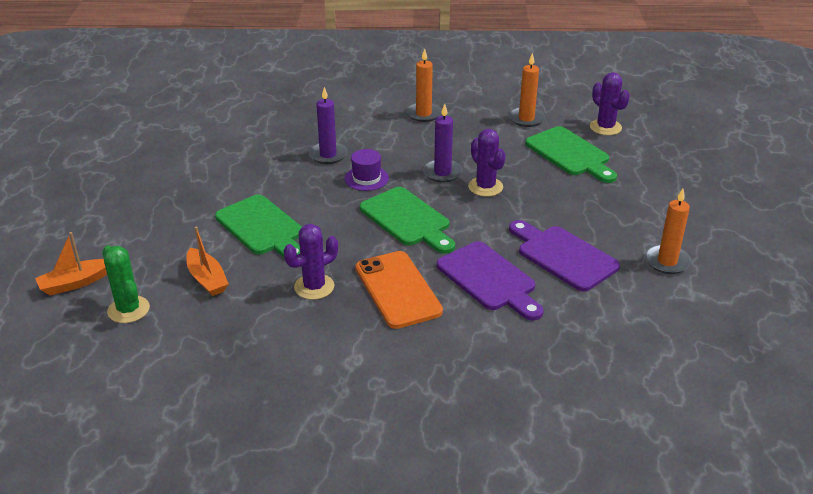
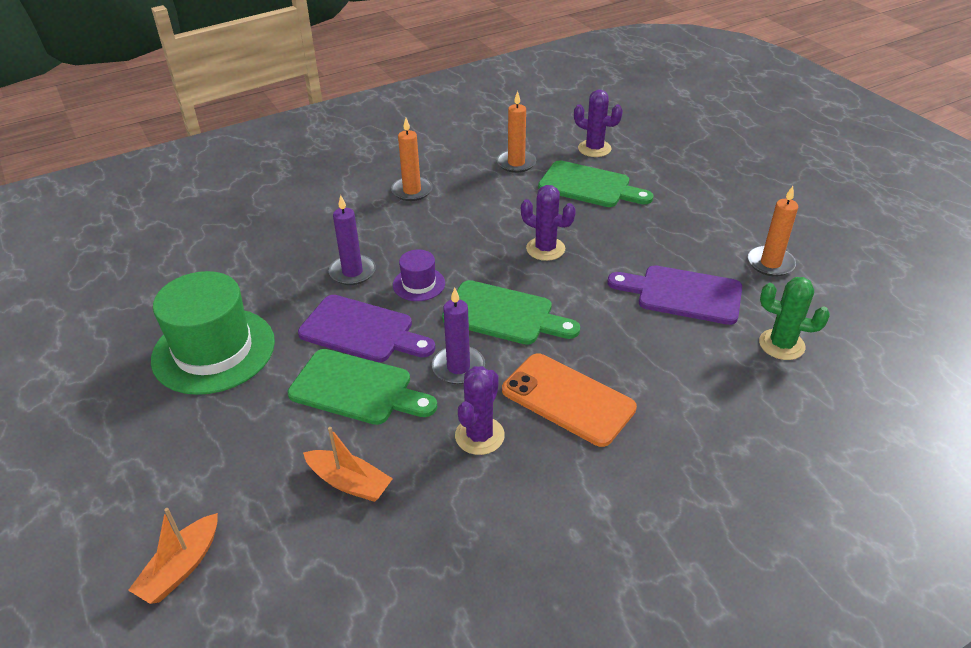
camera: 30 degrees left, 5 degrees up
(128, 310) = (286, 570): green cactus -> green cactus (781, 345)
(196, 172) = (213, 350): none -> green hat
(442, 173) = (490, 249): purple candle -> purple candle (458, 367)
(489, 279) = (642, 348): purple cutting board -> purple cutting board (362, 331)

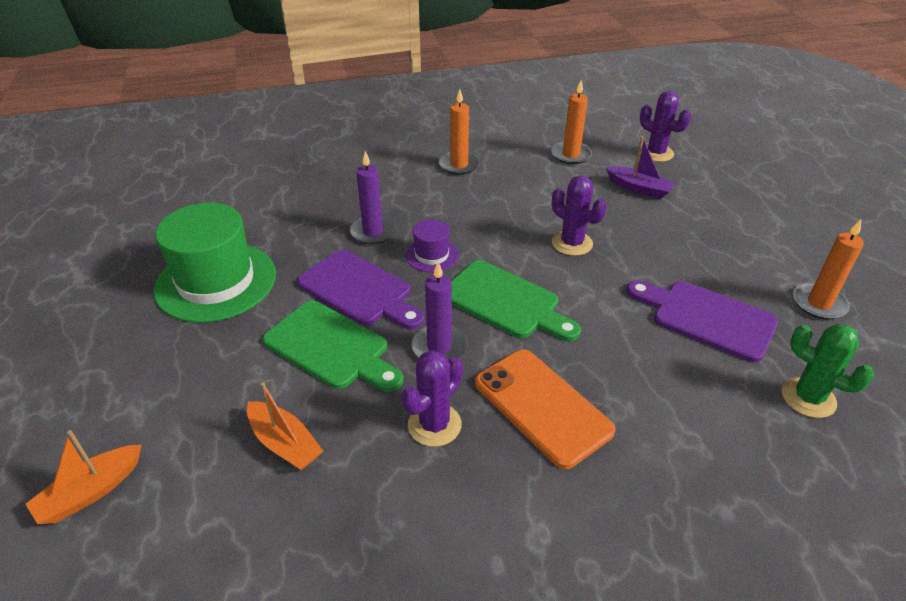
camera: 15 degrees right, 0 degrees up
(589, 186) = (639, 188): green cutting board -> purple boat

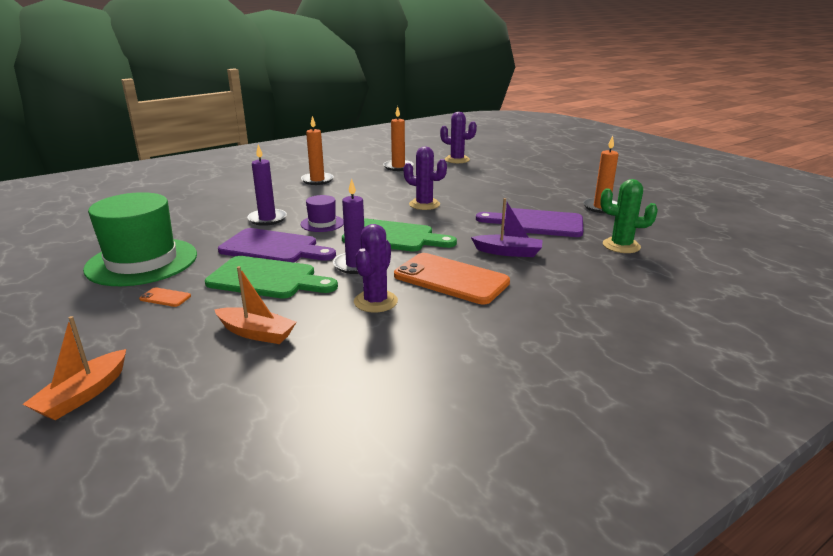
camera: 20 degrees left, 15 degrees down
(217, 352) = (165, 297): none -> orange phone
(639, 188) = (455, 176): purple boat -> purple boat (508, 252)

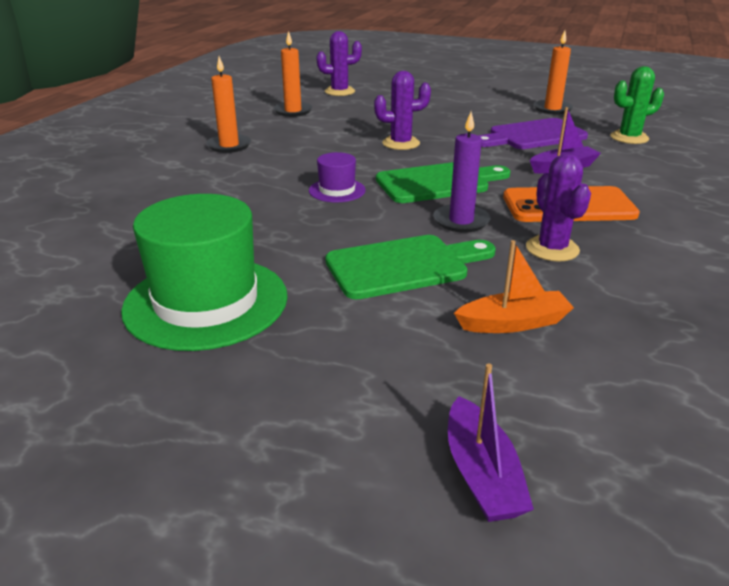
camera: 35 degrees left, 5 degrees up
(83, 395) = (482, 474): orange boat -> purple boat
(165, 297) = (333, 330): orange phone -> none
(267, 219) = (262, 203): purple candle -> none
(273, 248) = (339, 232): purple cutting board -> none

